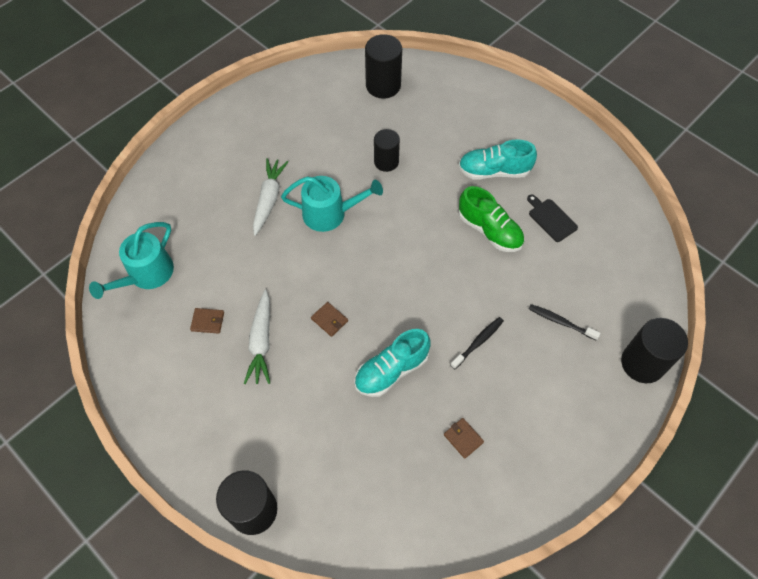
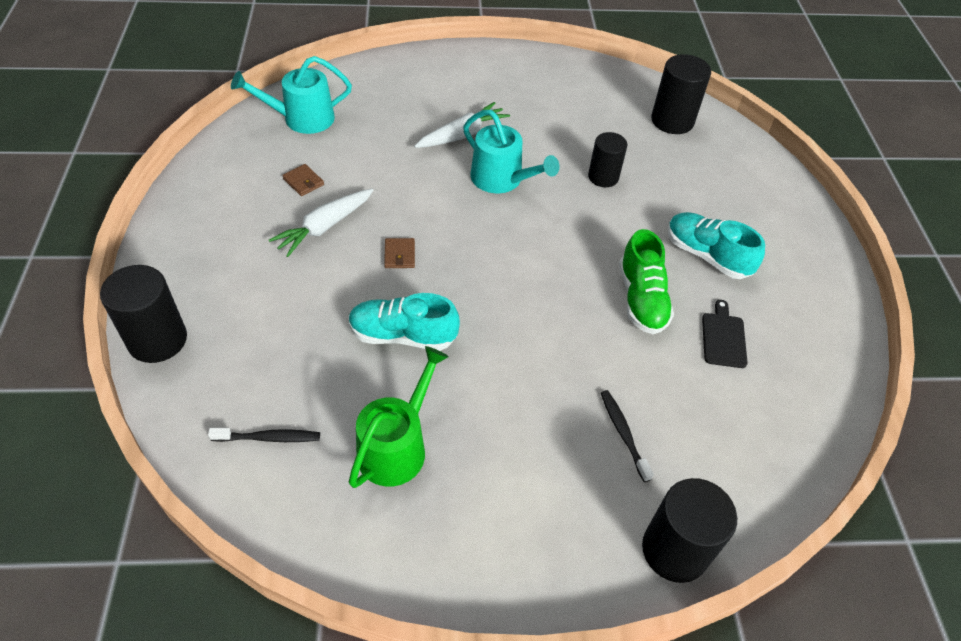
camera: 40 degrees right, 10 degrees down
(463, 438) = (396, 447): brown wallet -> green watering can
(478, 342) = (513, 380): black toothbrush -> black toothbrush (268, 438)

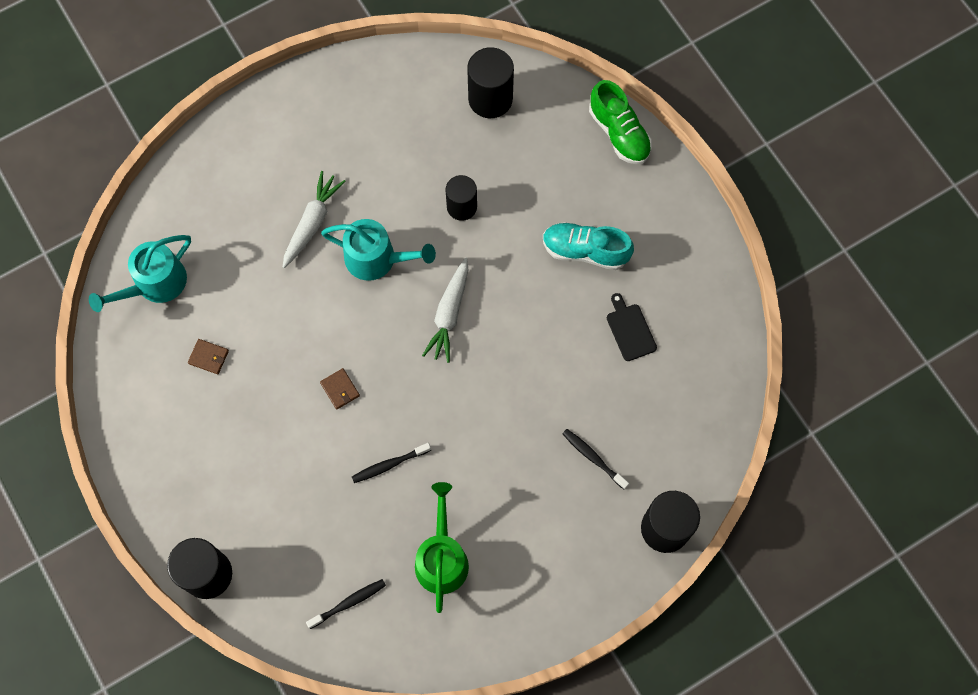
camera: 25 degrees left, 20 degrees up
(324, 227) = (260, 395): white carrot -> white carrot (449, 314)
(403, 335) = (390, 464): turquoise shoe -> black toothbrush
(641, 299) = (553, 326): green shoe -> green shoe (619, 133)

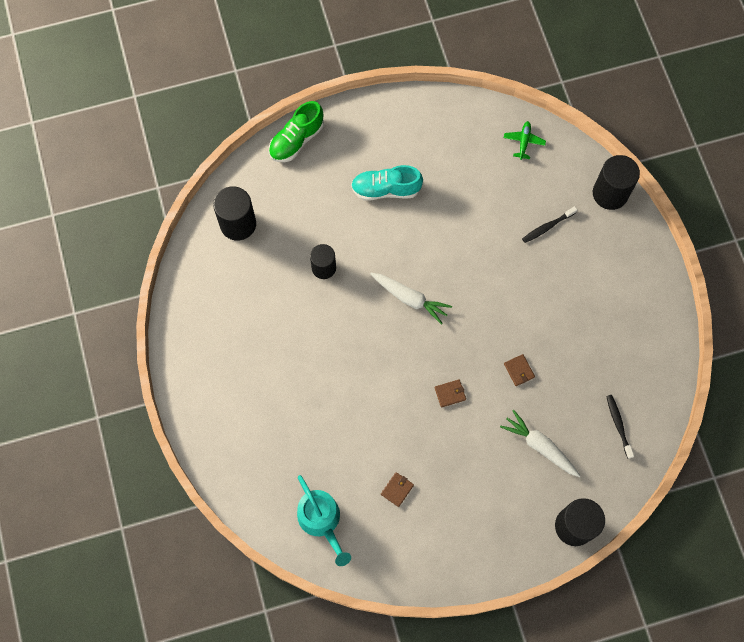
camera: 75 degrees left, 0 degrees up
(312, 223) = (304, 383): white carrot -> white carrot (540, 446)
(376, 259) = (349, 341): turquoise watering can -> none
(390, 464) = (519, 370): black toothbrush -> brown wallet
(442, 558) = (599, 350): green watering can -> none
(585, 251) = (386, 189): turquoise shoe -> turquoise shoe turned 60 degrees clockwise
(619, 133) = (296, 140): green shoe -> green shoe turned 150 degrees clockwise
(630, 330) = (456, 176): black cutting board -> none
(704, 402) = (524, 142): none -> green plane

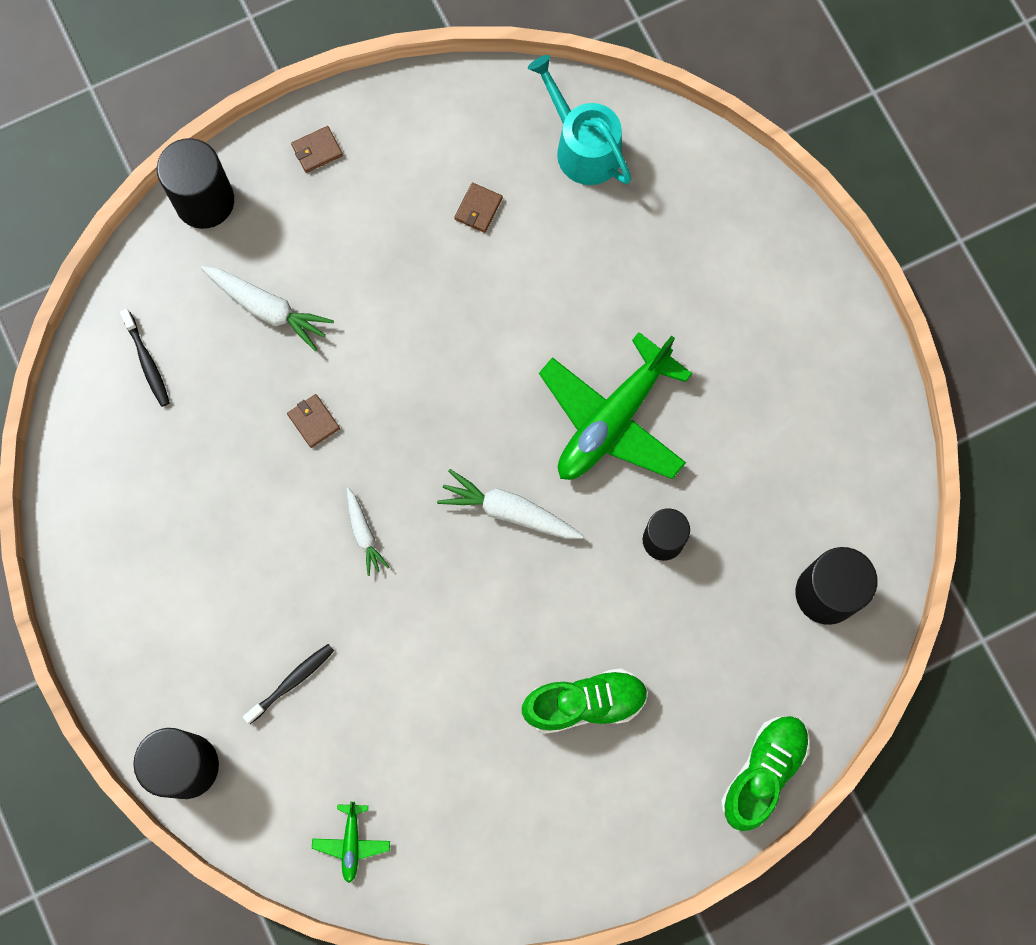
camera: 170 degrees right, 5 degrees up
(338, 341) = (613, 419): none -> green plane
(386, 189) = (585, 703): turquoise shoe -> green shoe
(450, 394) = (419, 366): brown wallet -> brown wallet (317, 150)
(497, 300) = (364, 534): none -> white carrot

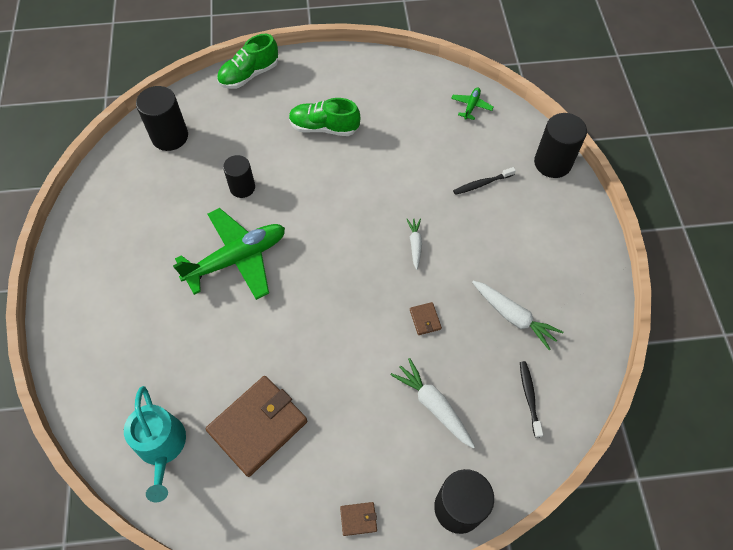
camera: 160 degrees left, 15 degrees down
(478, 209) = (258, 426): brown wallet -> brown wallet, size x2.45
(509, 511) = (323, 229): white carrot -> white carrot (513, 316)

